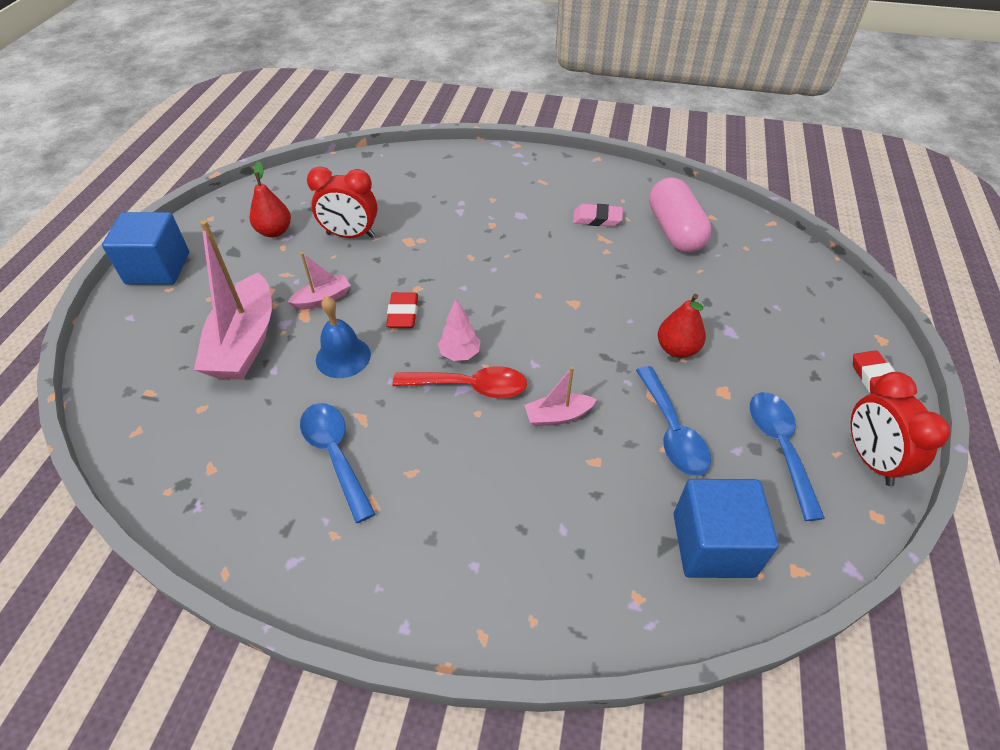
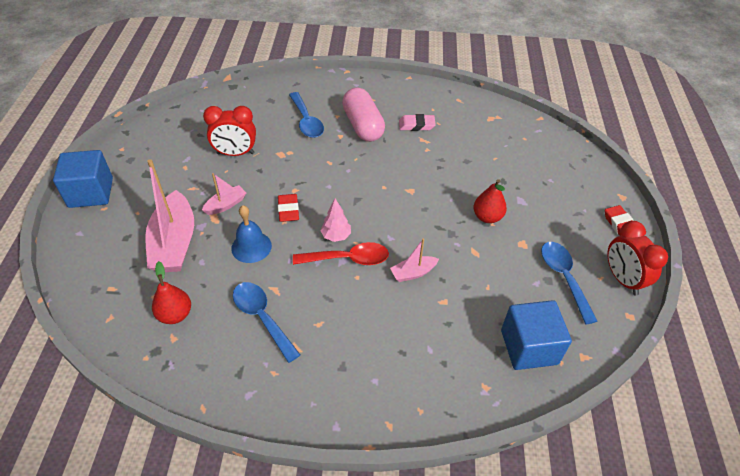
camera: 10 degrees left, 0 degrees up
(274, 231) = (175, 155): red pear -> red pear (175, 315)
(672, 431) = (492, 275): blue spoon -> blue spoon (306, 121)
(674, 231) = (473, 130): pink capsule -> pink capsule (363, 126)

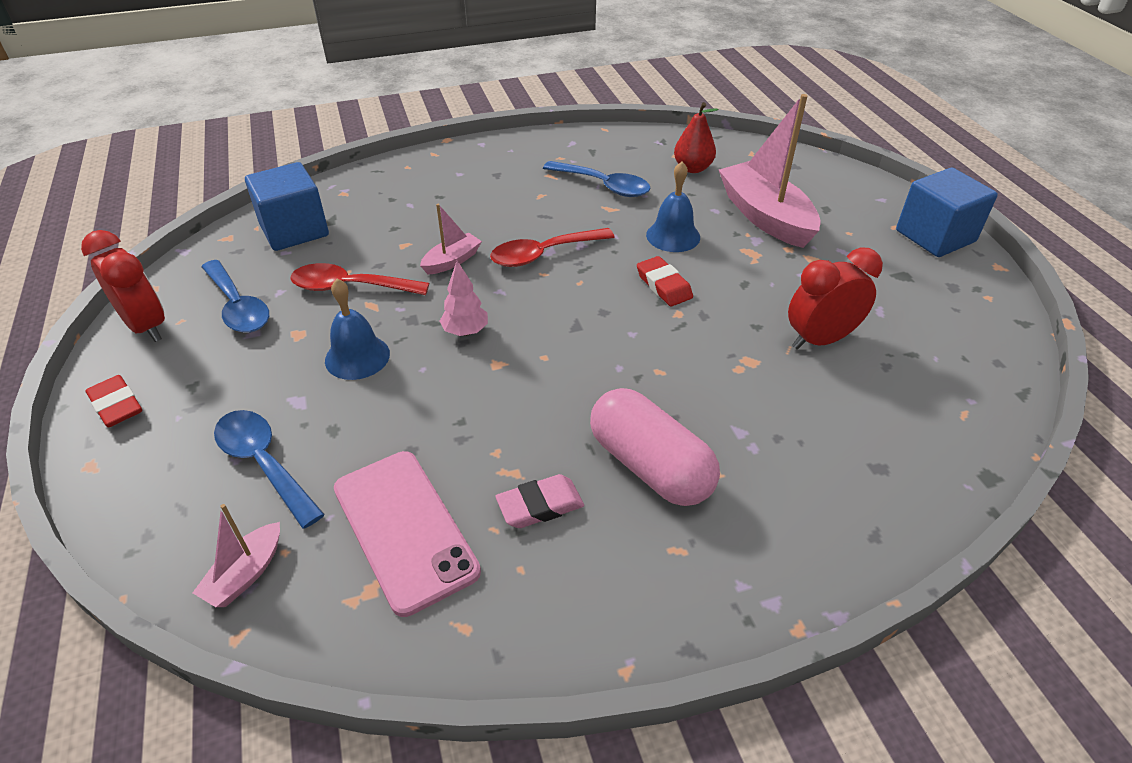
camera: 160 degrees right, 5 degrees down
(226, 205) = (753, 269): pink boat -> pink boat (245, 574)
(306, 121) = (764, 439): blue spoon -> blue spoon (264, 463)
(336, 236) = (575, 273): pink tree -> pink tree (465, 331)
(474, 132) = (405, 529): none -> pink phone
(487, 217) = (357, 357): red pear -> blue bell
(487, 271) = (350, 287): none -> red spoon

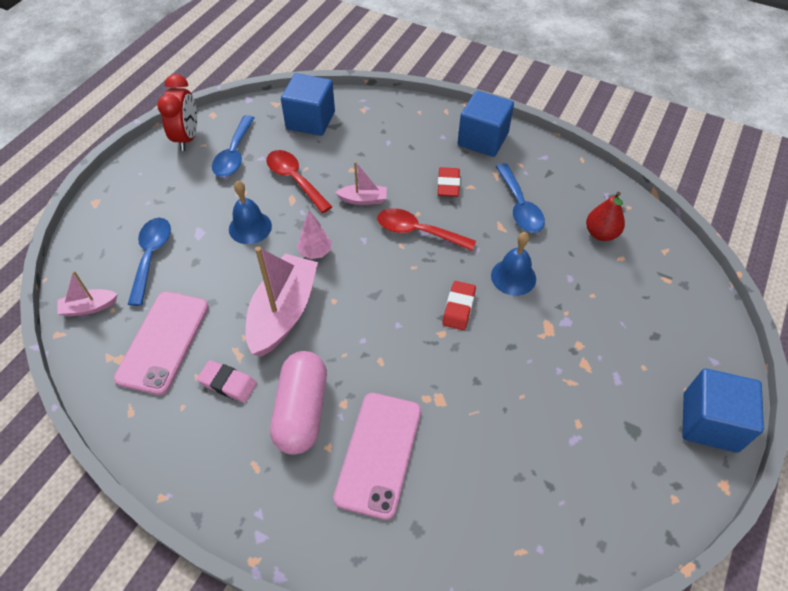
camera: 45 degrees right, 10 degrees up
(116, 405) = (133, 176): red eraser -> red eraser (448, 185)
(500, 157) = (483, 139): none -> blue cube
(765, 217) = (598, 309): pink boat -> pink boat (283, 313)
(766, 440) = (379, 453): none -> pink phone
(820, 340) = (502, 423): red clock -> none

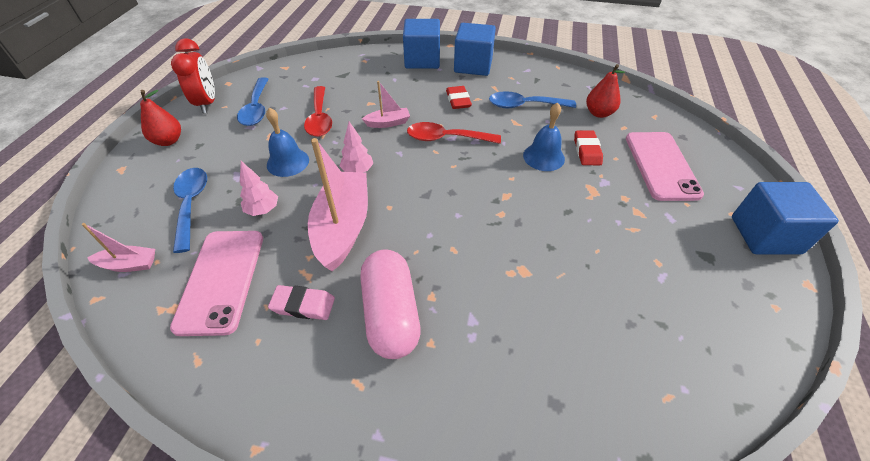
camera: 15 degrees left, 5 degrees down
(89, 307) = (129, 264): pink boat -> pink boat turned 150 degrees counterclockwise
(143, 178) = (168, 141): none -> red pear
(214, 277) = (263, 210): none -> pink tree
(295, 179) = (320, 118): red spoon -> red spoon turned 135 degrees counterclockwise
(310, 120) = (320, 74): blue cube -> blue cube (422, 60)
(379, 453) = (486, 336): pink phone -> pink phone (661, 165)
(459, 308) = (507, 190): red eraser -> red eraser (587, 151)
(519, 206) = (524, 105): blue spoon -> blue spoon turned 120 degrees clockwise

